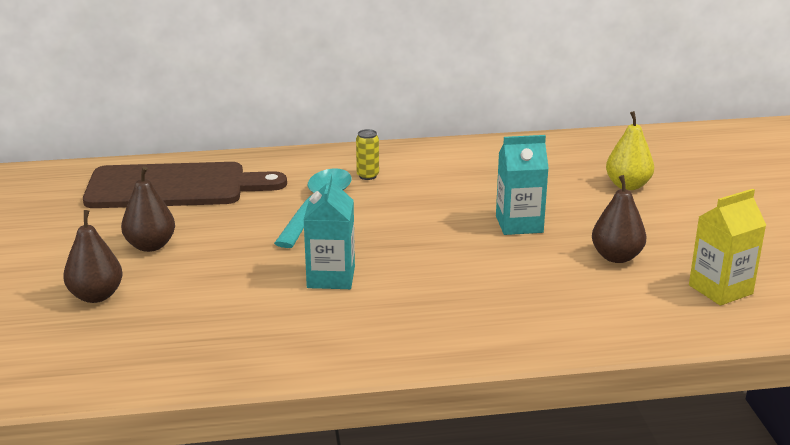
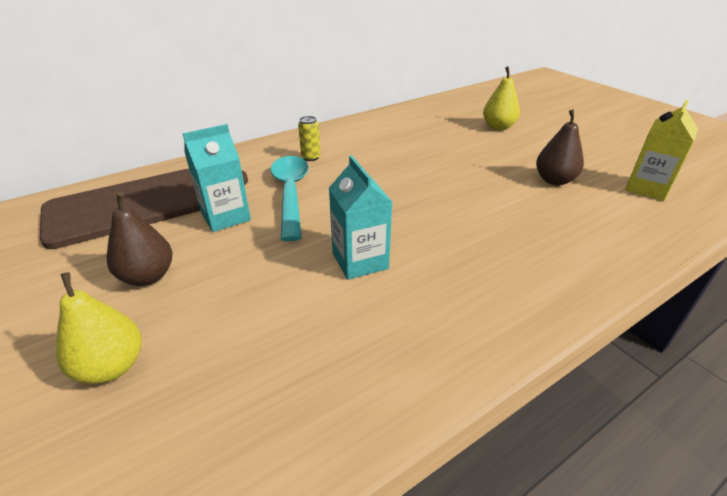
camera: 25 degrees left, 10 degrees up
(96, 296) = (112, 367): brown pear -> yellow pear
(519, 224) = (461, 171): turquoise carton -> turquoise carton (226, 217)

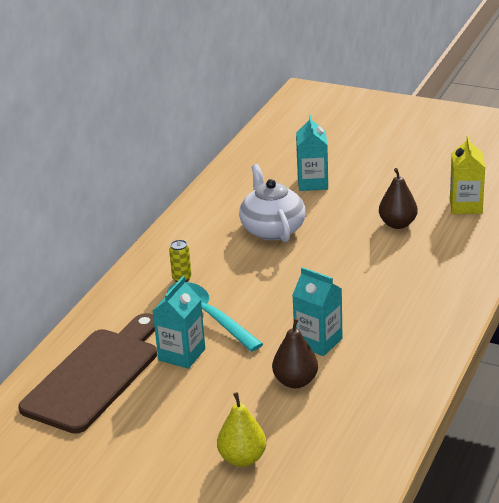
camera: 30 degrees left, 5 degrees down
(148, 276) = (187, 413): brown pear -> brown pear (295, 381)
(427, 147) = (272, 229): none -> white teapot
(498, 127) = (312, 183): yellow pear -> turquoise carton

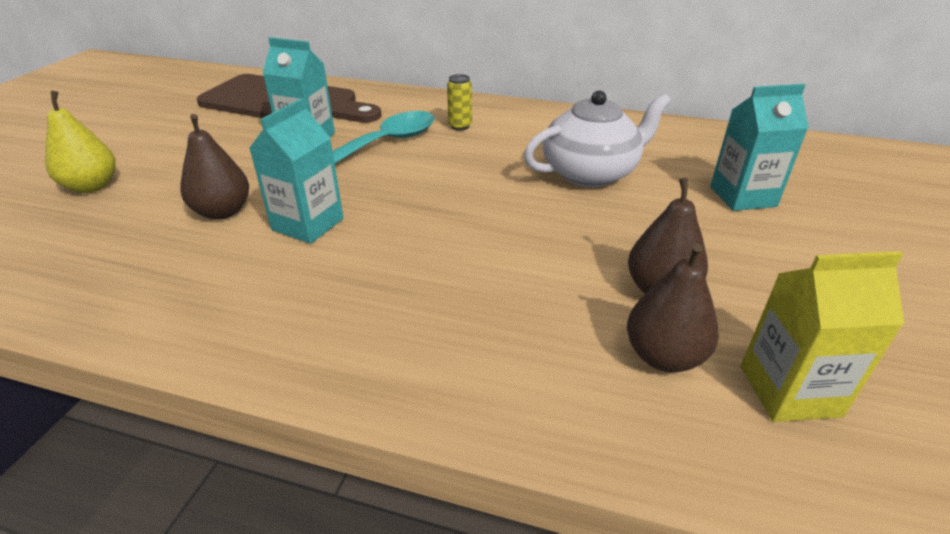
camera: 80 degrees right, 5 degrees up
(445, 231) = (664, 356): none -> brown pear

